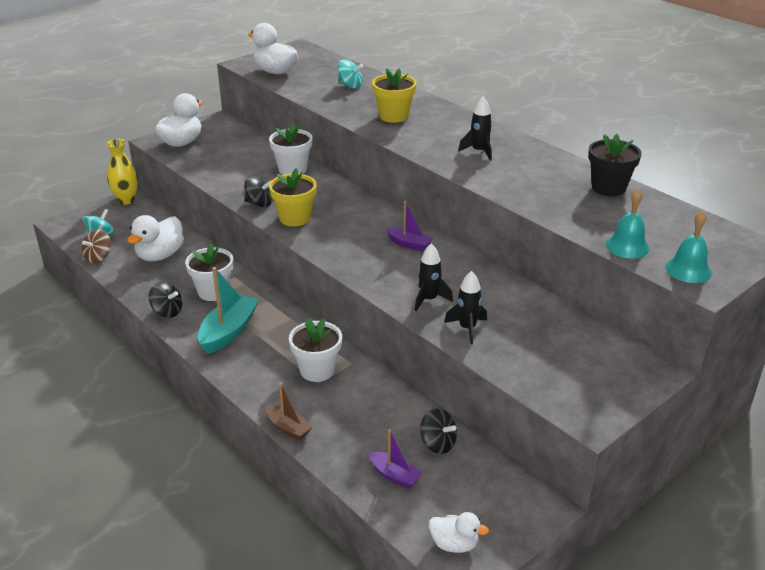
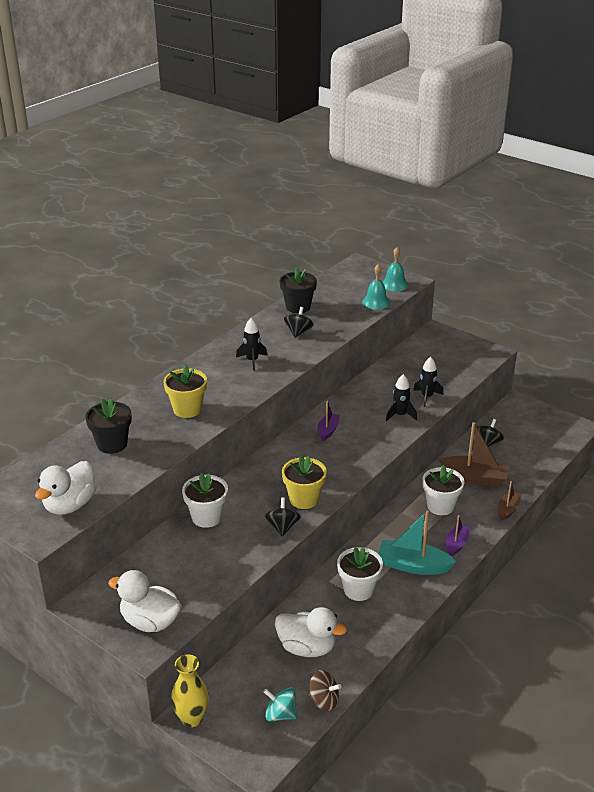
camera: 100 degrees left, 0 degrees up
(167, 311) = (399, 614): black spinning top -> black spinning top (298, 332)
(350, 86) = (112, 444): turquoise spinning top -> black flower pot
(362, 412) = (475, 478): none -> brown boat
(394, 475) = (525, 457): purple boat -> purple boat (456, 544)
(454, 544) = (563, 431): white duck -> none

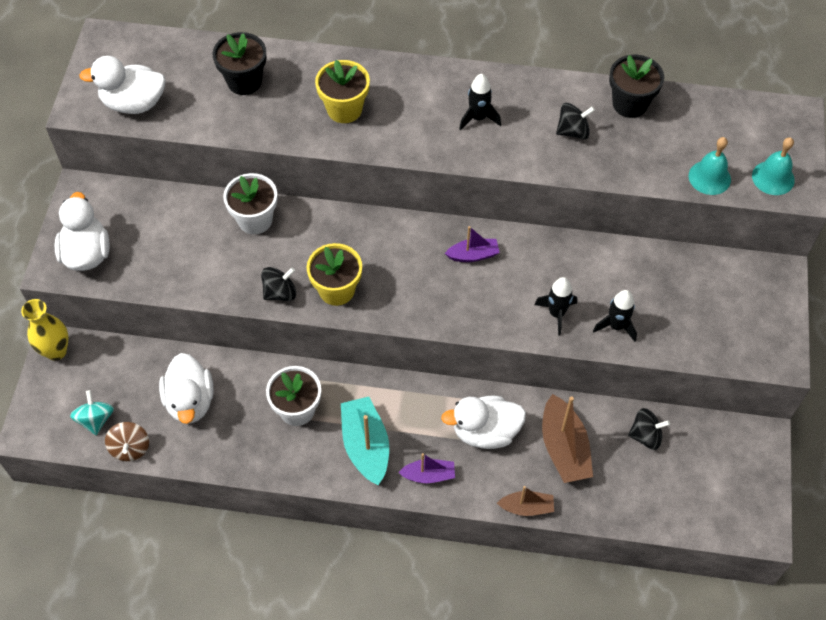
camera: 60 degrees right, 25 degrees up
(440, 506) = (485, 432): white flower pot -> white duck

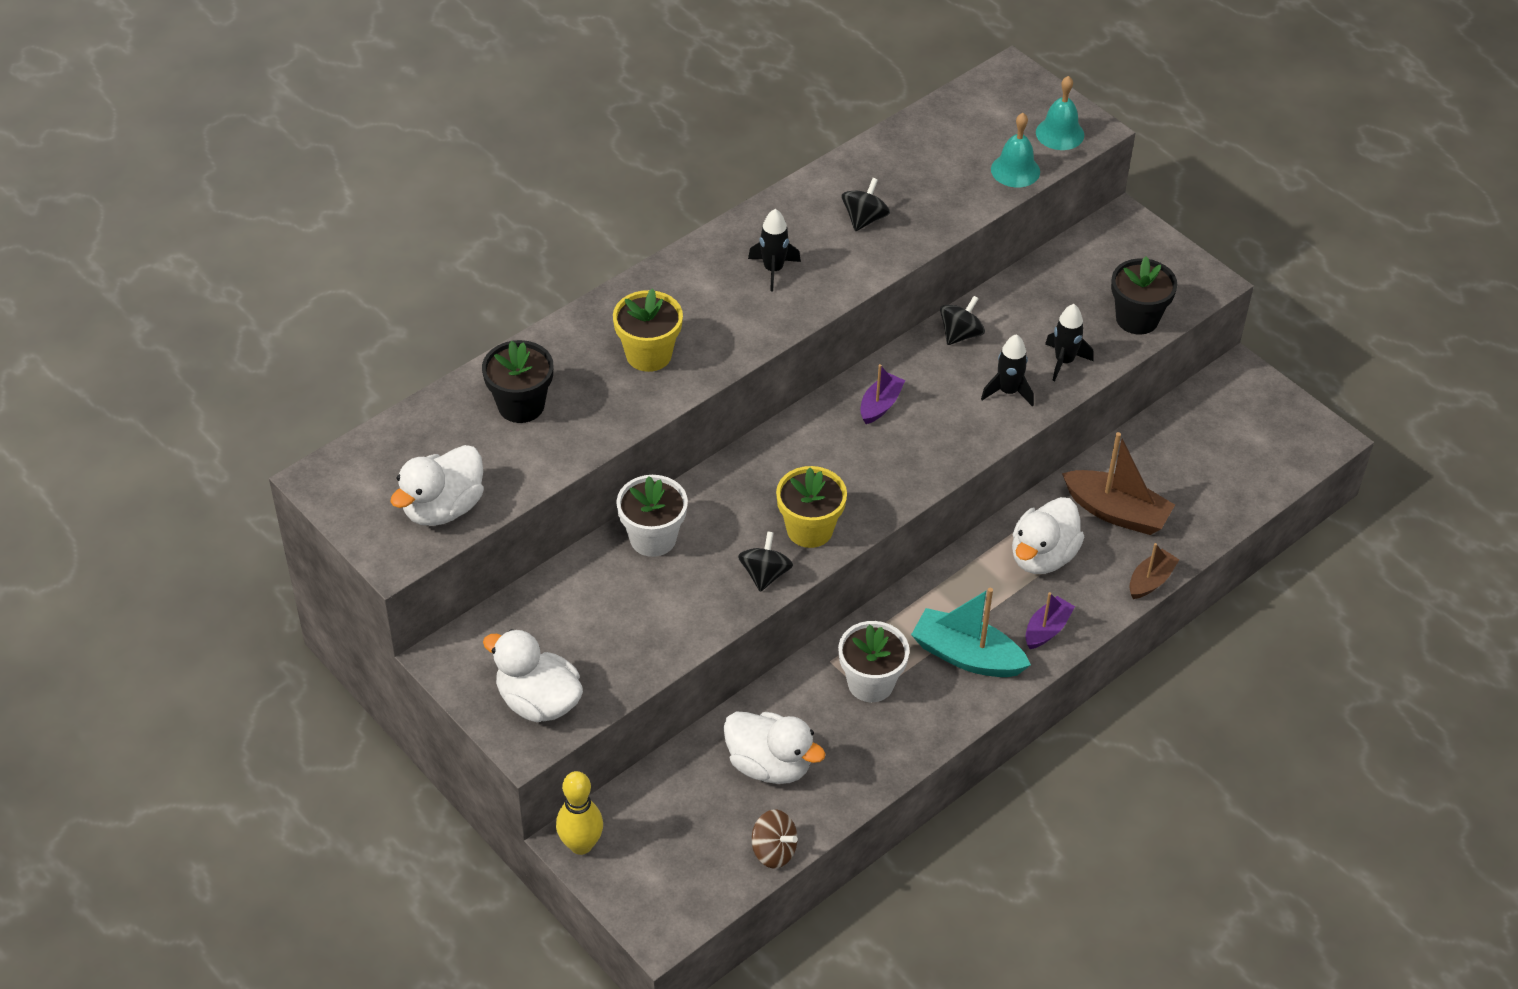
camera: 50 degrees left, 10 degrees down
(56, 351) = (581, 845): yellow vase -> yellow bowling pin
(96, 419) = (707, 860): turquoise spinning top -> none
(630, 104) = (877, 162): black flower pot -> black flower pot (1137, 319)
(645, 436) = (1161, 447): black spinning top -> black spinning top (960, 334)

